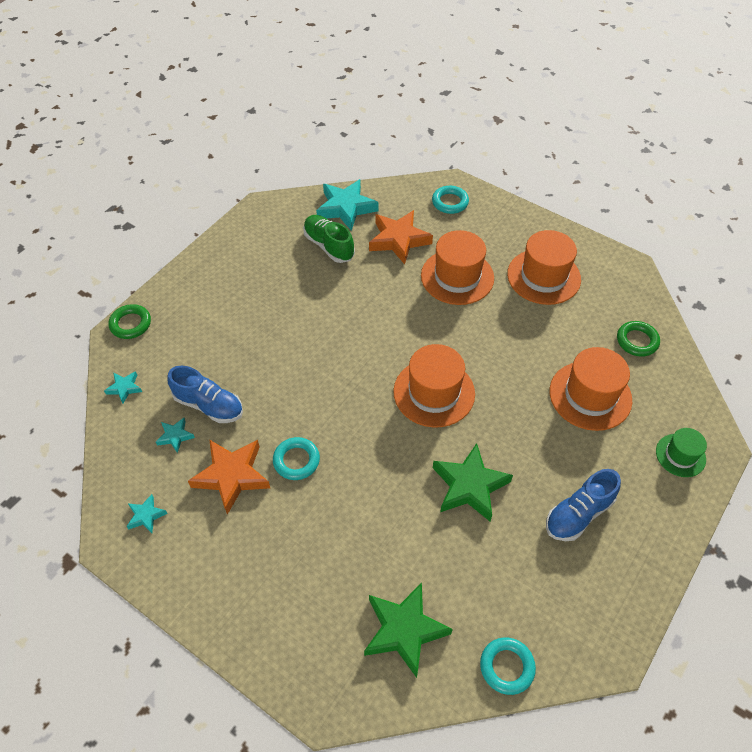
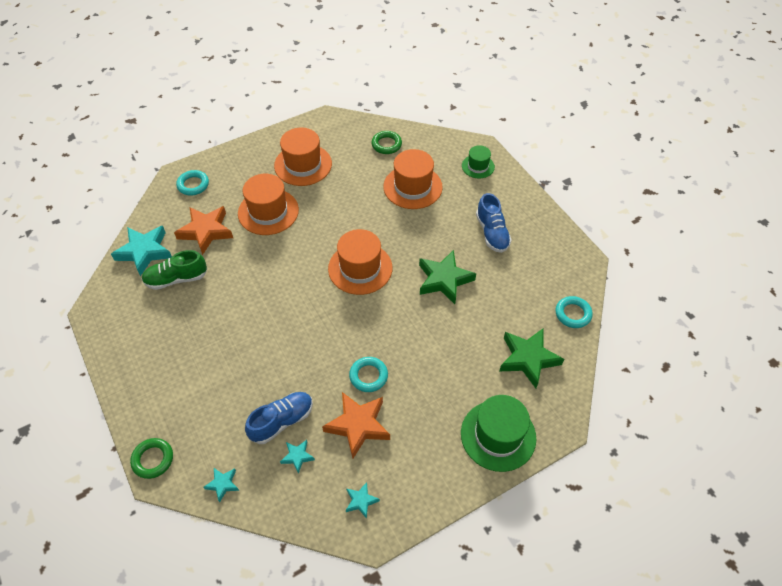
camera: 65 degrees left, 0 degrees up
(278, 631) = (498, 435): none -> green hat

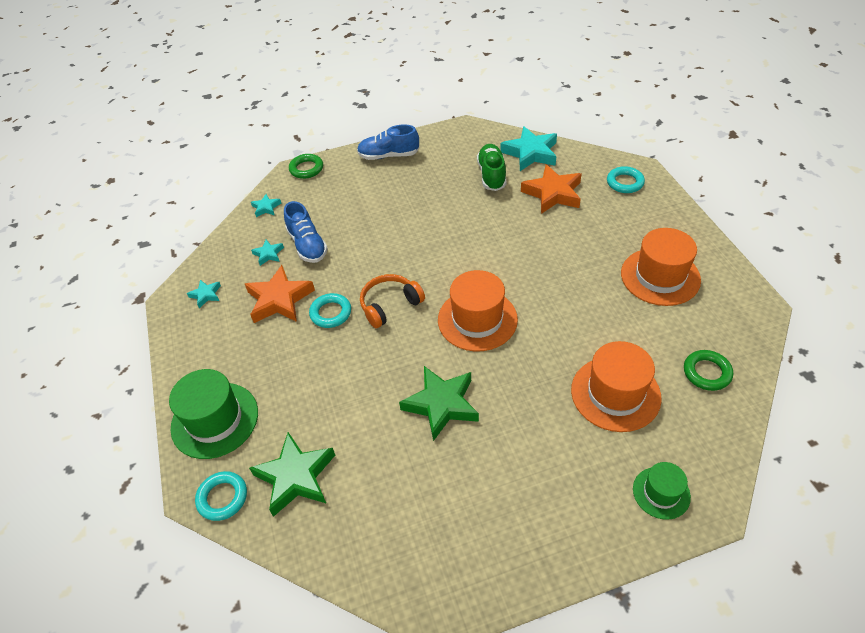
camera: 105 degrees right, 5 degrees down
(268, 212) = (578, 242): orange hat -> none
(353, 331) = (390, 305): none -> orange headphones
(492, 233) = (514, 482): blue shoe -> blue shoe (389, 155)
(573, 314) = (345, 557): turquoise ring -> turquoise ring (222, 498)

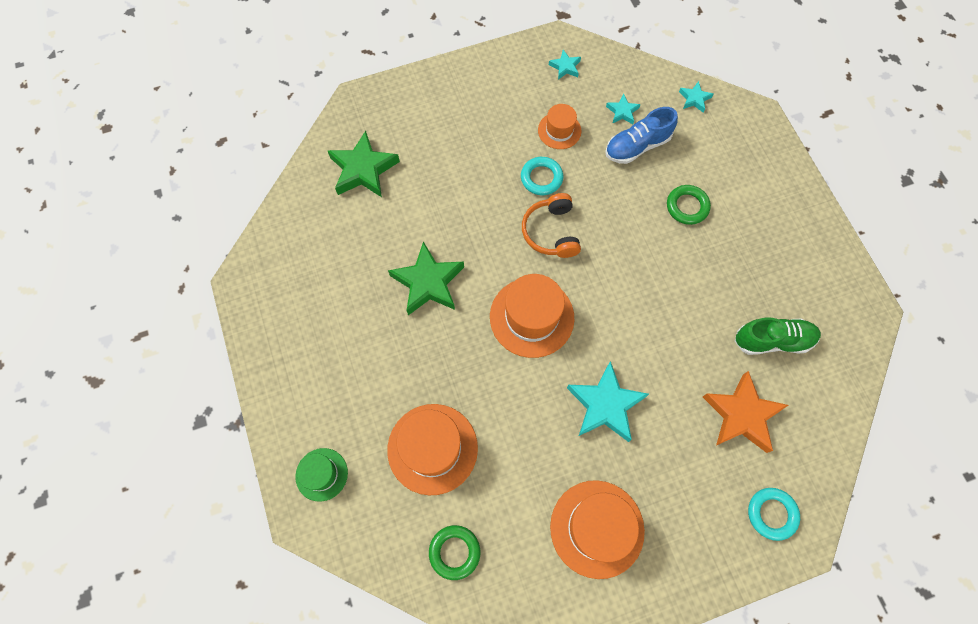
camera: 85 degrees right, 20 degrees up
(215, 420) = (422, 101): green hat -> none
(222, 498) = (349, 120): turquoise ring -> none
(279, 299) = (559, 130): orange star -> orange hat
(306, 169) = (765, 130): green ring -> green ring (687, 206)
(389, 155) = (800, 218): blue shoe -> none
(390, 305) = (551, 232): orange headphones -> orange headphones turned 150 degrees counterclockwise
(530, 153) = (824, 393): turquoise star -> turquoise star (605, 405)

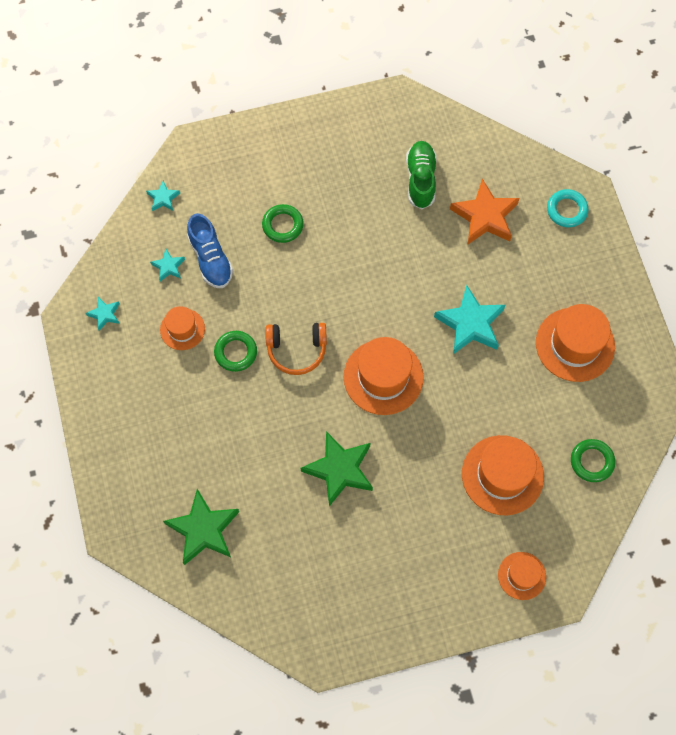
camera: 85 degrees left, 0 degrees up
(321, 474) = (522, 575): green hat -> orange hat
(541, 178) = (235, 352): turquoise ring -> green ring

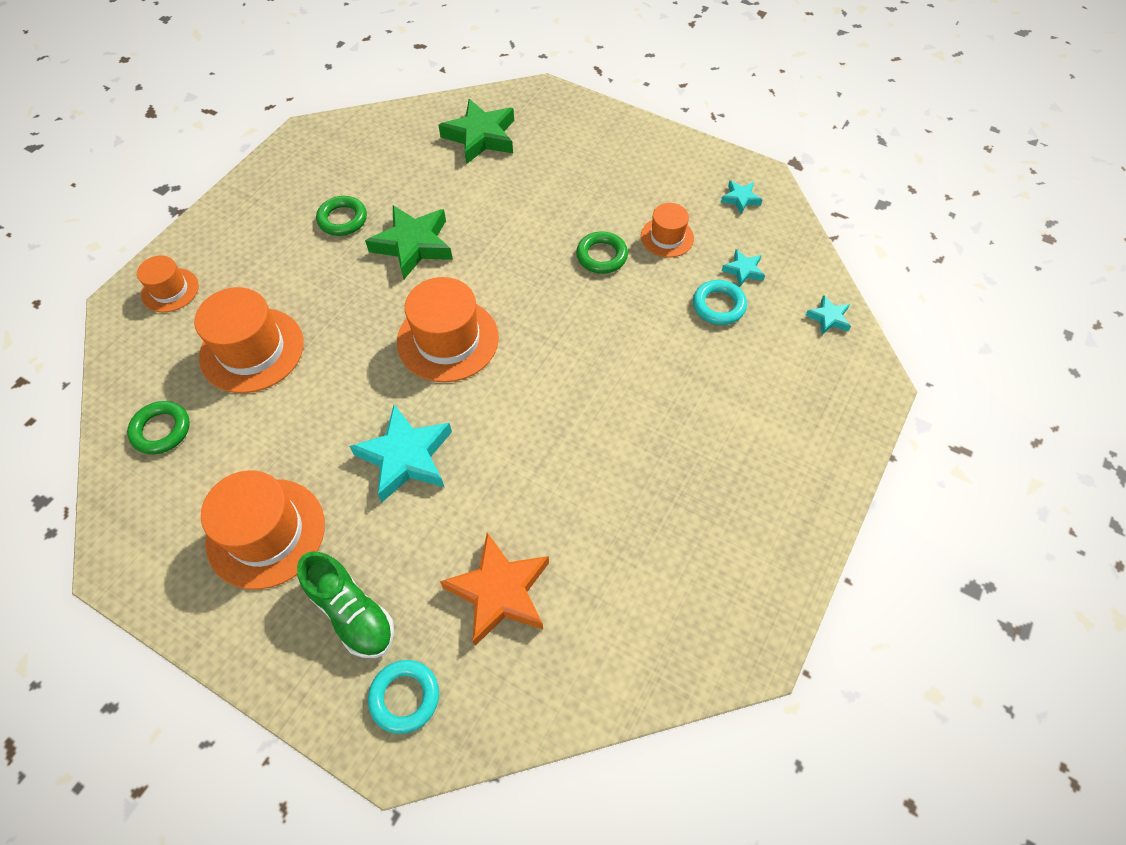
camera: 135 degrees right, 10 degrees down
(211, 259) = (718, 305): blue shoe -> turquoise ring
(282, 225) = (696, 389): green ring -> green ring (342, 219)
(296, 349) = (552, 298): orange headphones -> none
(420, 179) = (617, 568): green shoe -> green shoe (352, 612)

